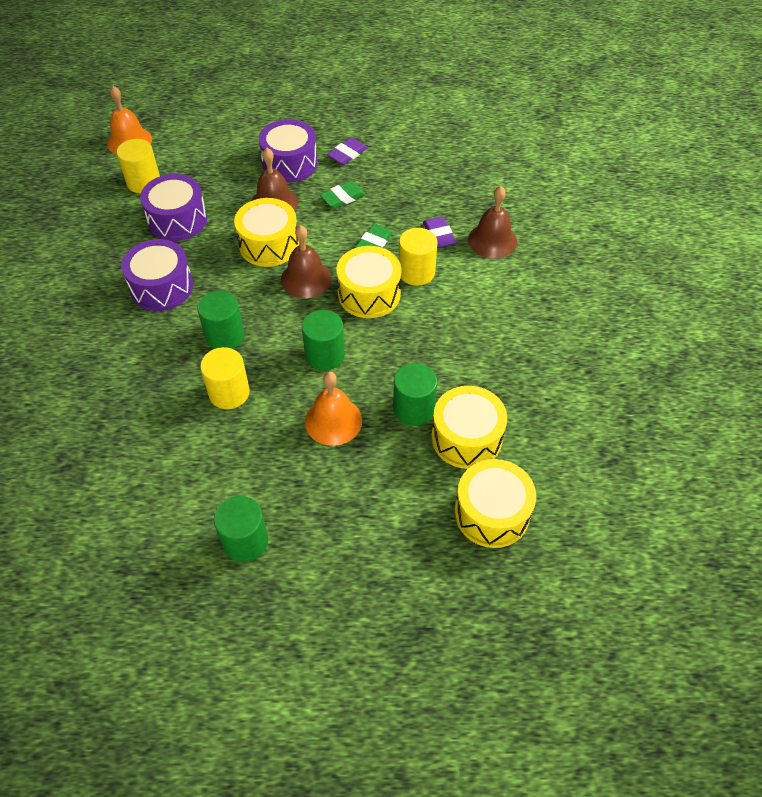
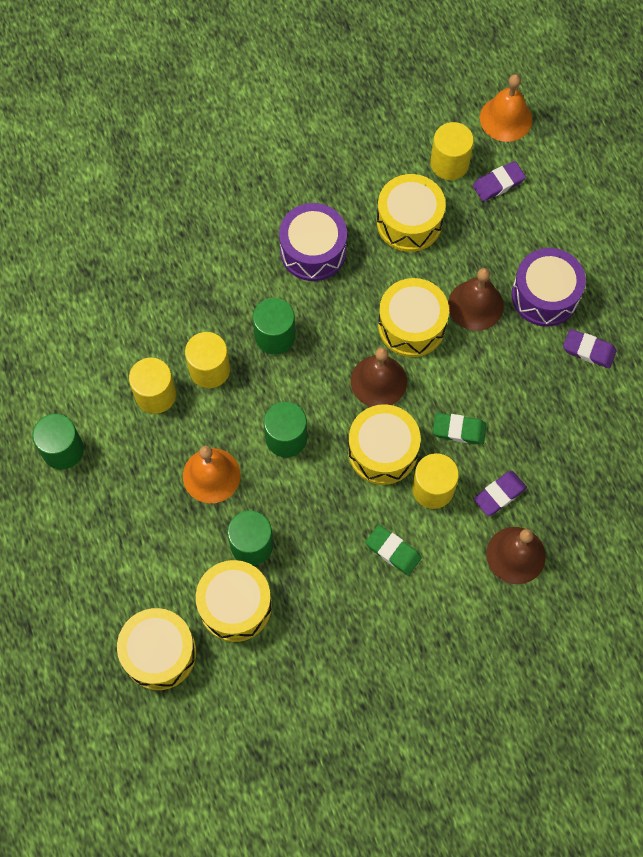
camera: 70 degrees right, 15 degrees up
(177, 220) = (409, 222): purple drum -> yellow drum
(180, 161) = (498, 183): none -> purple eraser
(230, 443) = (155, 395): none -> yellow cylinder
(343, 197) = (514, 372): green eraser -> green eraser (393, 551)

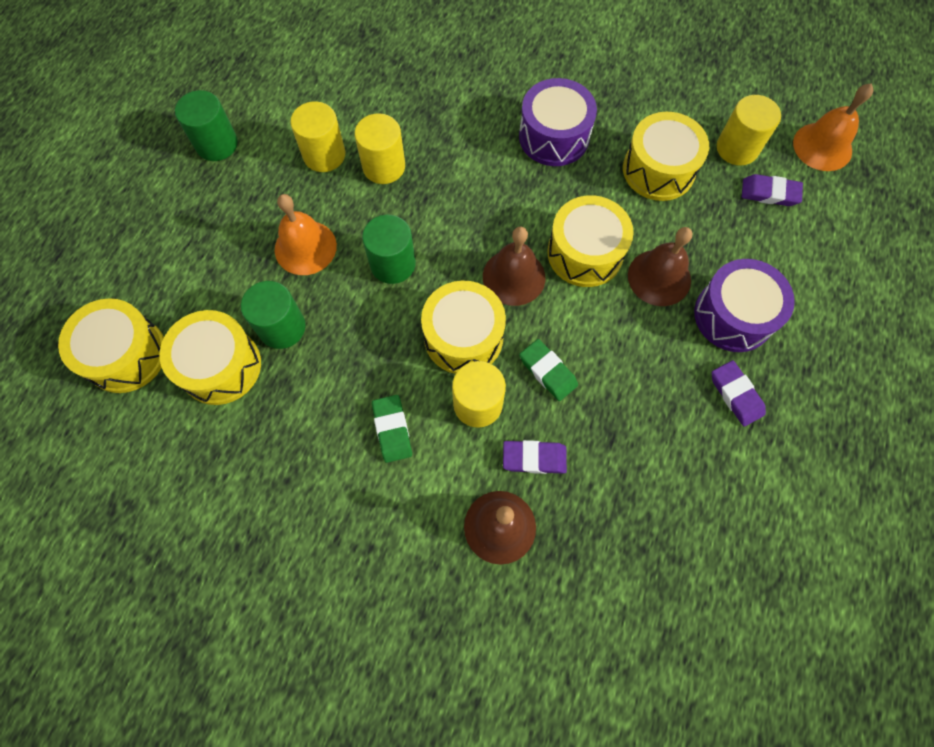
camera: 40 degrees right, 0 degrees up
(275, 336) = (460, 179): green cylinder -> none

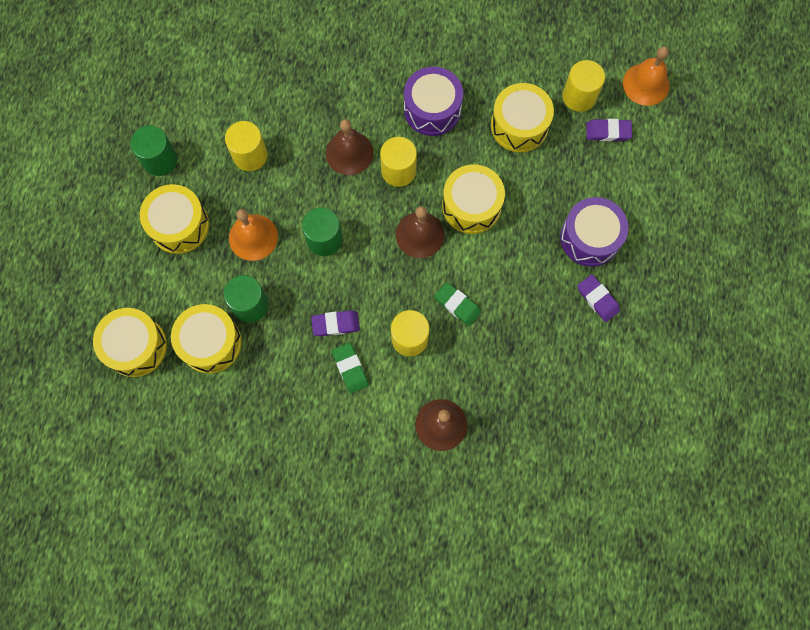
camera: 10 degrees left, 5 degrees up
(384, 166) = (300, 158): yellow cylinder -> yellow cylinder (398, 171)
(463, 337) = (390, 289): yellow drum -> yellow drum (179, 225)
(534, 458) = (457, 371): purple eraser -> purple eraser (336, 324)
(659, 277) = (530, 216): brown bell -> brown bell (349, 153)

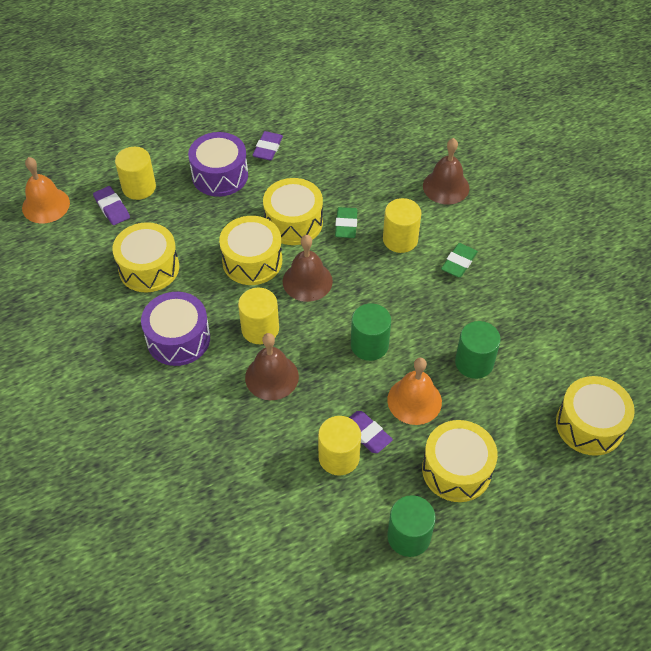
camera: 125 degrees left, 20 degrees down
(210, 343) = (532, 370): yellow drum -> yellow drum (293, 222)
(336, 324) = (433, 293): purple eraser -> purple eraser (367, 434)
(579, 96) = (89, 242): yellow cylinder -> yellow cylinder (139, 187)

